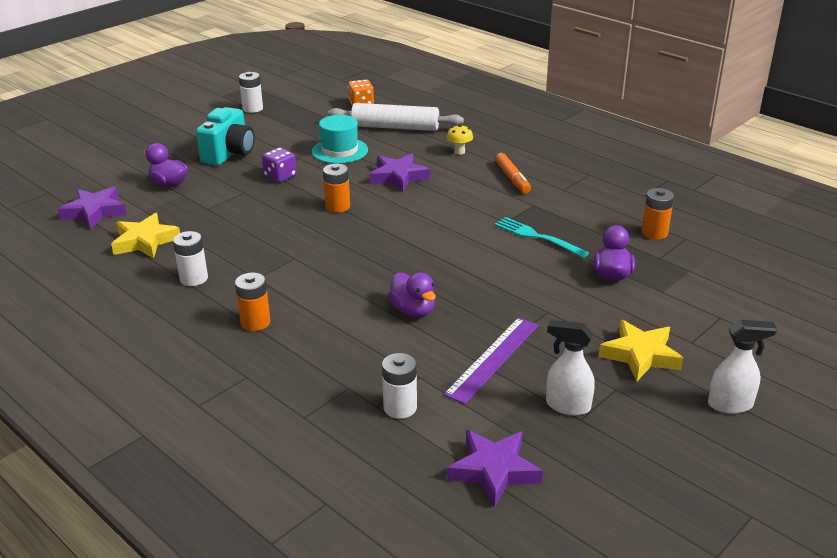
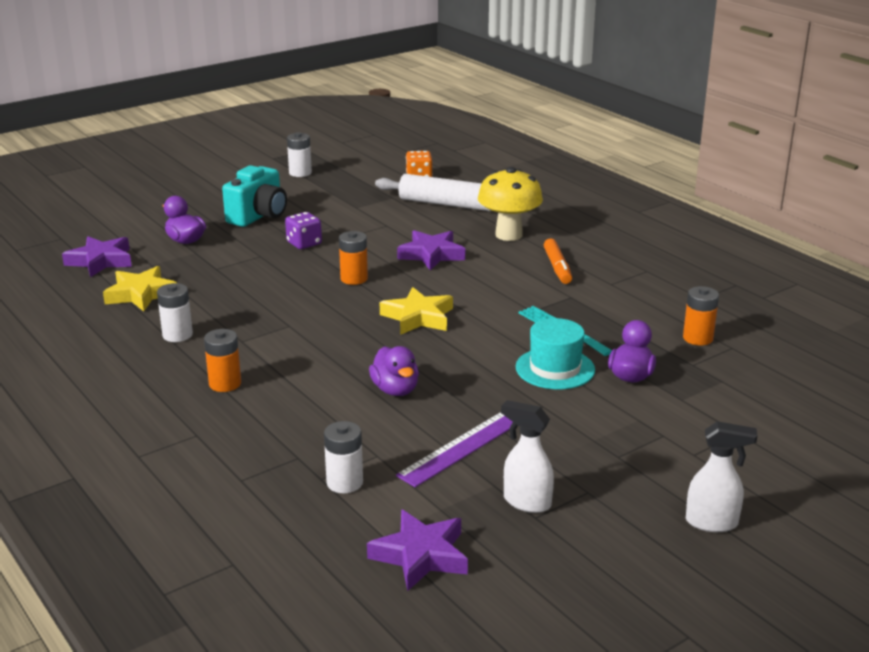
camera: 10 degrees right, 5 degrees down
(339, 151) = (377, 223): turquoise hat -> turquoise hat (555, 368)
(459, 152) = (509, 235): yellow mushroom -> yellow mushroom, size x2.15
(640, 355) = (629, 461): yellow star -> yellow star (418, 317)

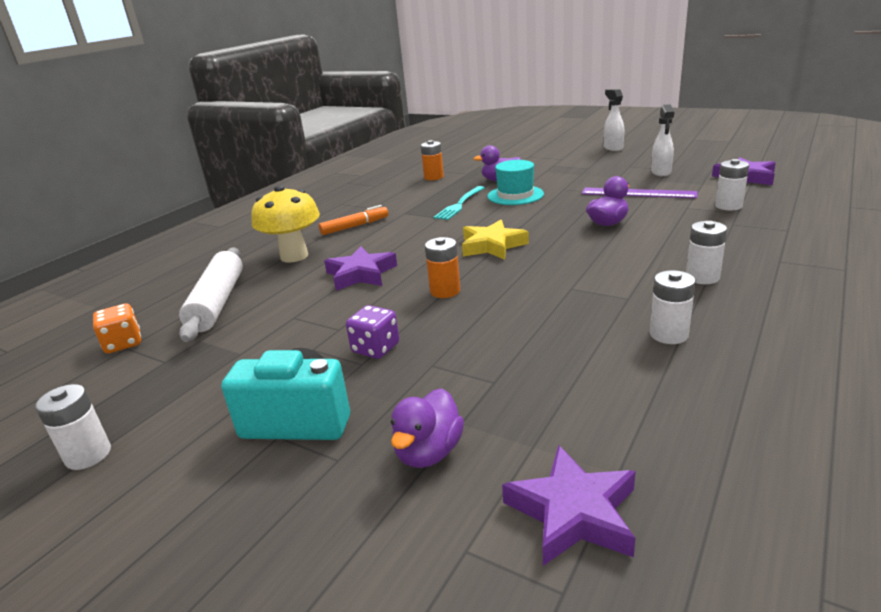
camera: 110 degrees left, 0 degrees up
(141, 294) = (621, 406): yellow star -> none
(225, 384) = (702, 277): orange battery -> white battery

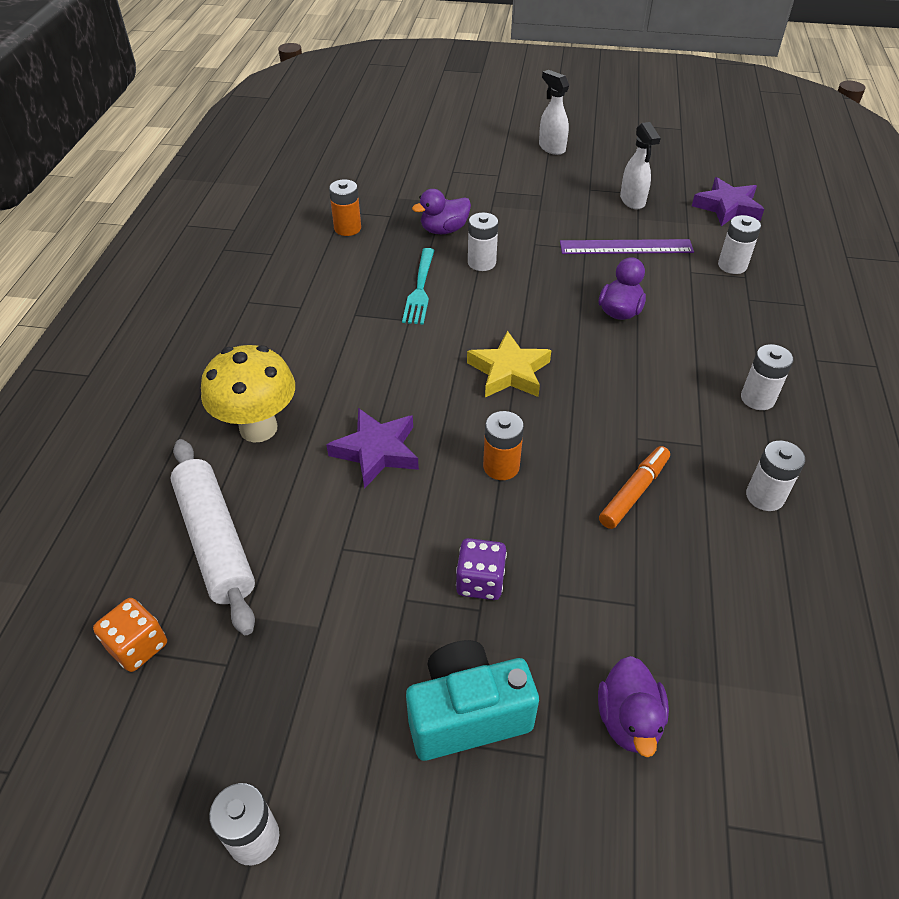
camera: 25 degrees left, 20 degrees up
(355, 226) = (303, 352): orange marker -> orange marker (634, 492)
(515, 195) = (481, 263): turquoise hat -> white battery
(573, 513) = (791, 754): purple star -> none

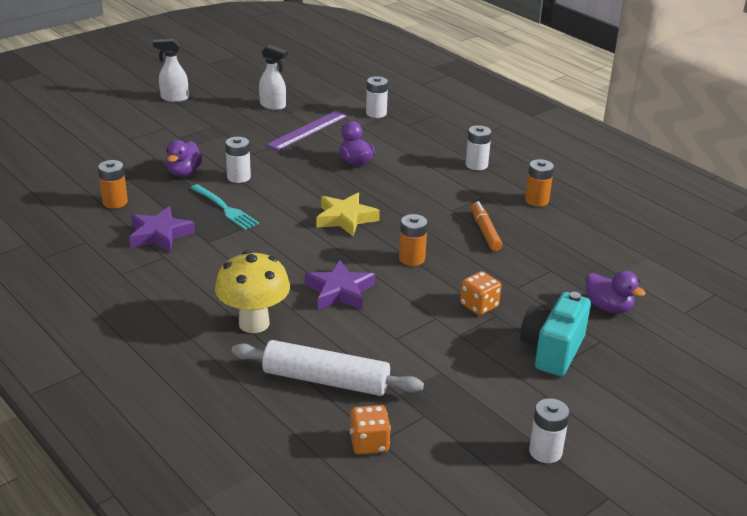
camera: 50 degrees left, 15 degrees down
(480, 581) = (479, 305): purple dice -> orange dice
(727, 207) = (330, 86): purple star -> purple star (160, 235)
(764, 496) = (536, 200): white battery -> orange battery

